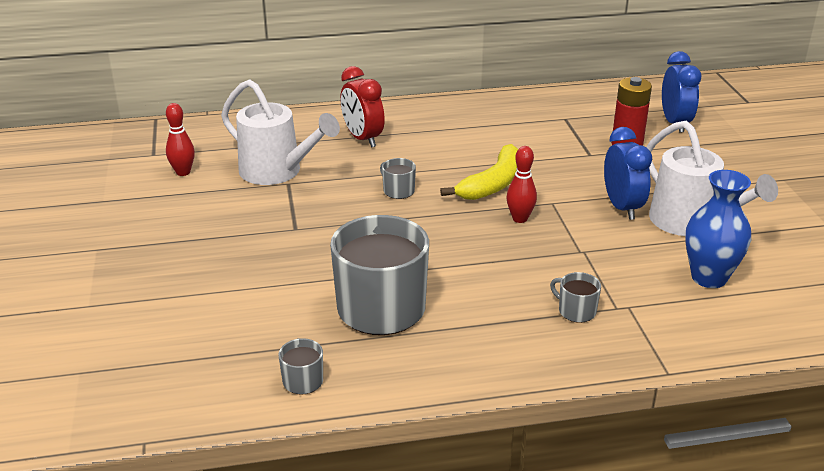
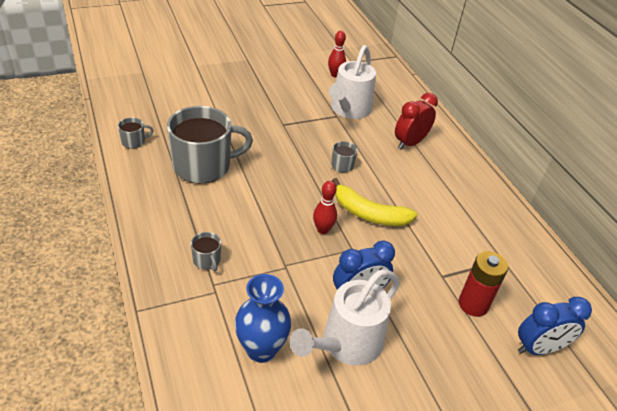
camera: 75 degrees right, 10 degrees up
(576, 311) = (207, 260): grey mug -> grey mug turned 120 degrees clockwise

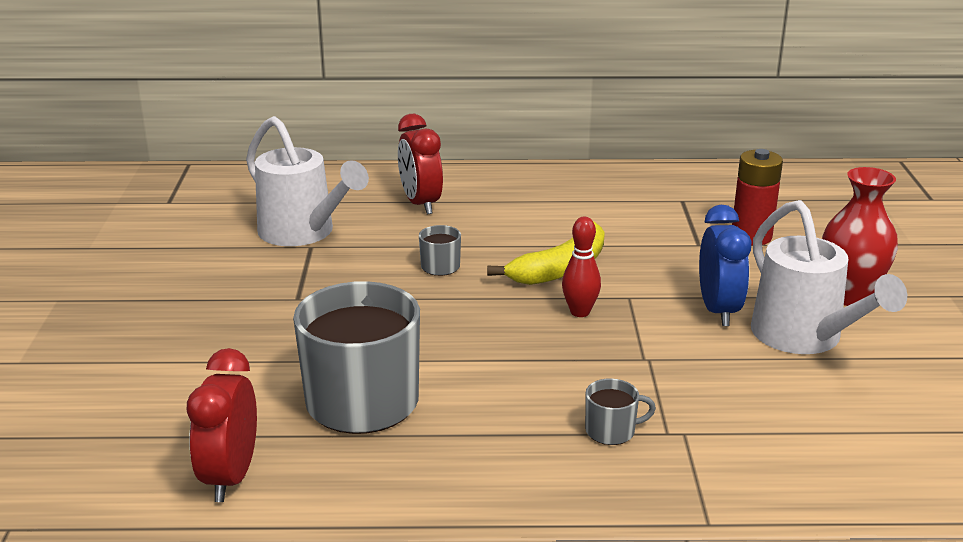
camera: 65 degrees left, 15 degrees down
(134, 142) = (230, 477): grey mug -> red clock
(261, 349) = (806, 408): blue vase -> none
(335, 75) = (193, 224): red bowling pin -> none
(417, 369) = (849, 296): none -> red vase
(539, 348) = (824, 216): blue clock -> none

